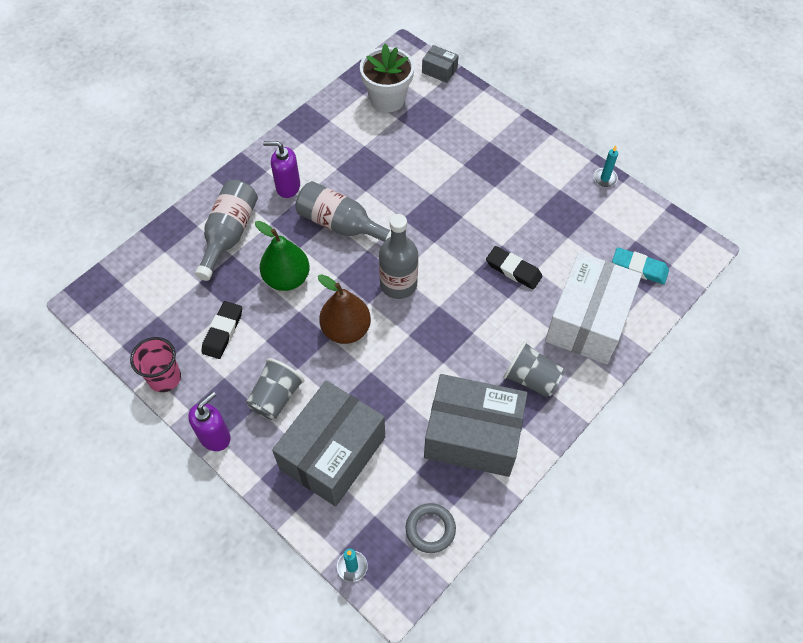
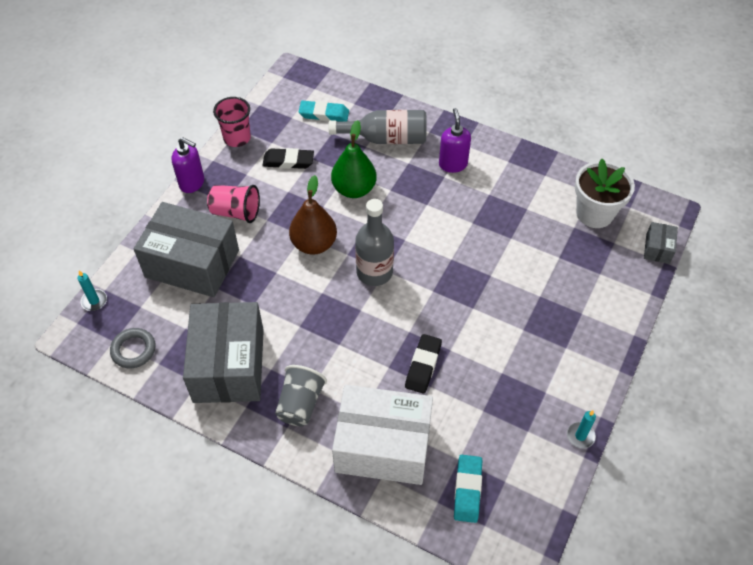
camera: 75 degrees right, 5 degrees down
(167, 283) = (324, 114): none -> turquoise eraser
(276, 397) = (236, 212): grey cup -> pink cup
(341, 224) = (426, 213): grey bottle -> none

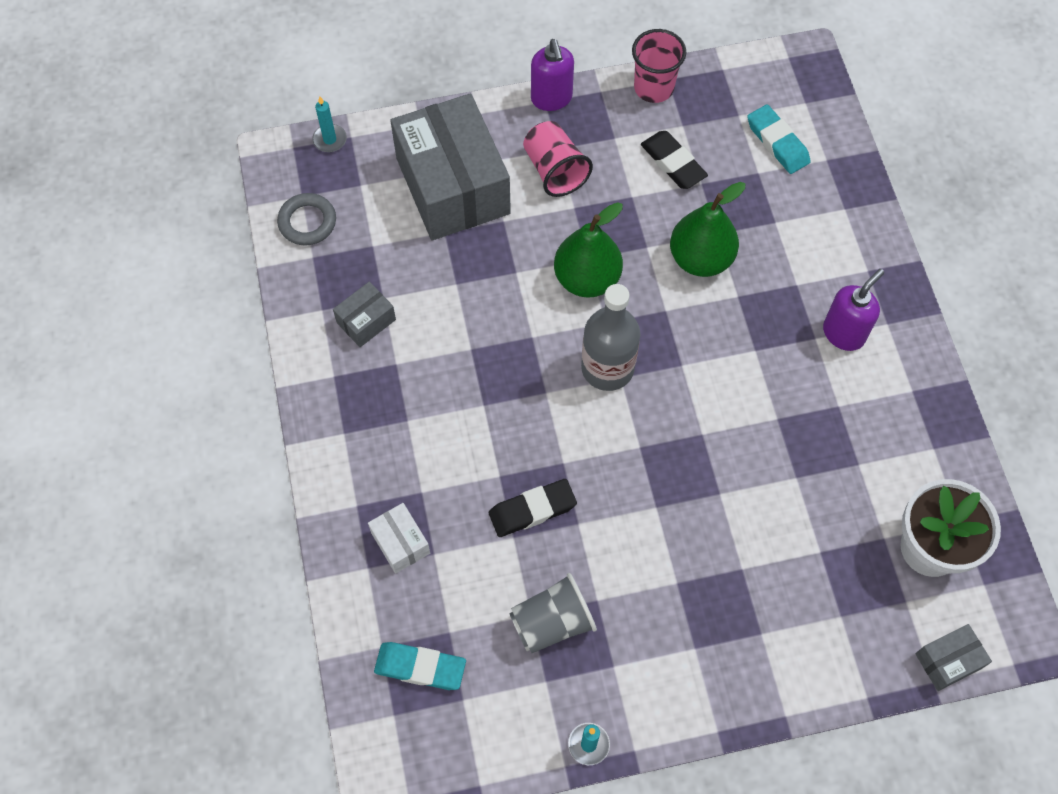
camera: 50 degrees right, 10 degrees up
(229, 365) = (366, 321): grey box -> grey box, size x0.43
(300, 404) = (380, 424): grey cup -> grey cup (552, 622)
(314, 244) = (587, 279): brown pear -> green pear
(383, 446) = (400, 543): white box -> white box, size x0.43
(386, 138) = (809, 234): grey bottle -> none
(467, 490) = (420, 667): turquoise eraser -> turquoise eraser turned 45 degrees clockwise

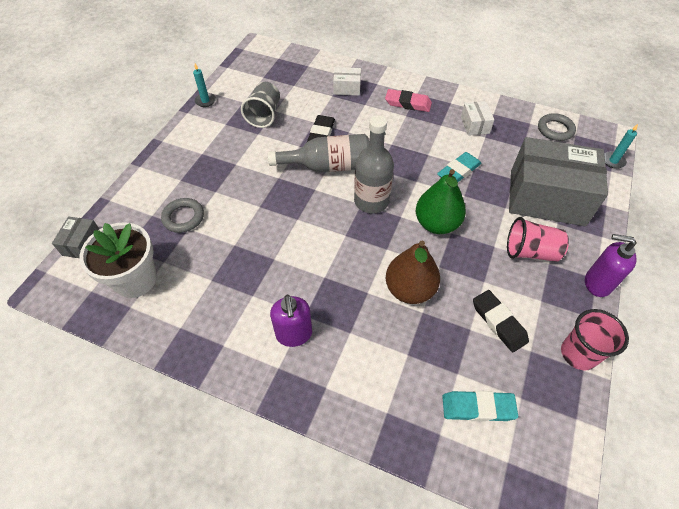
camera: 125 degrees right, 10 degrees down
(366, 321) = (474, 125): grey box -> white box
(377, 432) = (408, 103): none -> pink eraser
(420, 667) = (288, 71): turquoise eraser -> turquoise eraser (458, 171)
(587, 458) = (328, 166): none -> grey bottle
(673, 163) = (498, 322): black eraser -> black eraser turned 60 degrees clockwise
(700, 259) = (409, 289): green pear -> brown pear
(811, 572) = (183, 217): none -> grey ring

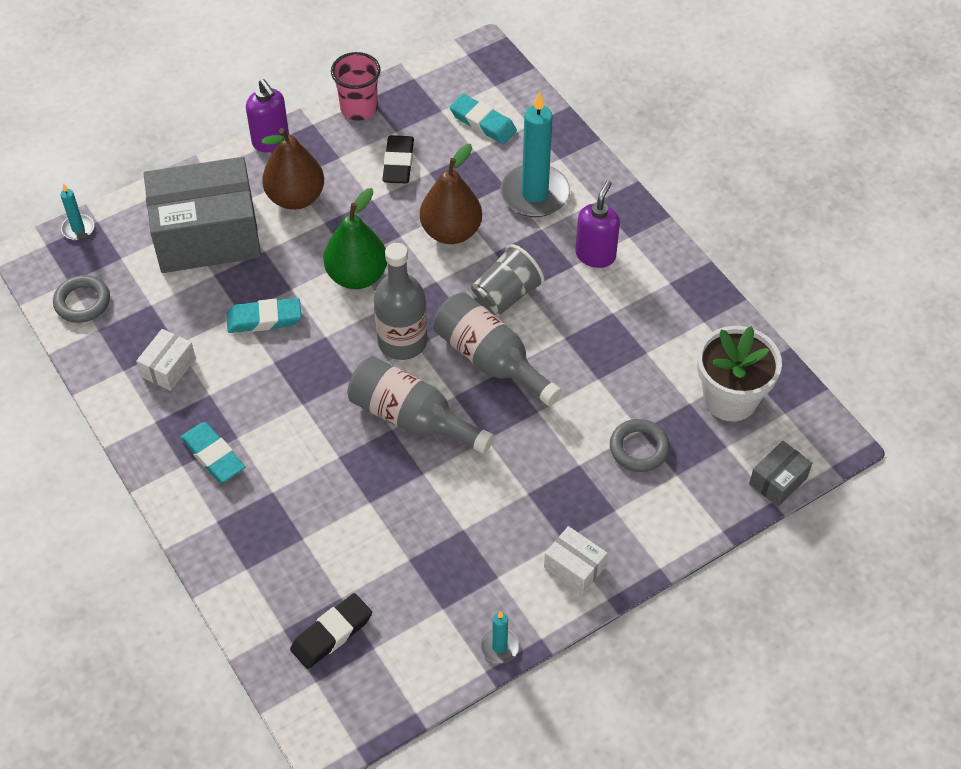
camera: 145 degrees left, 0 degrees up
(264, 115) = (430, 559): grey cup -> grey cup (506, 296)
(311, 219) = (490, 359): none -> grey bottle
(321, 134) = (378, 475): black eraser -> black eraser (331, 634)
(347, 88) = (269, 539): white box -> white box (574, 567)
(378, 361) = (535, 194): none -> turquoise candle
(408, 103) = (213, 455): pink eraser -> turquoise eraser
(530, 252) = (295, 197): pink cup -> brown pear
(546, 197) = (207, 235): grey box -> grey box turned 60 degrees counterclockwise

